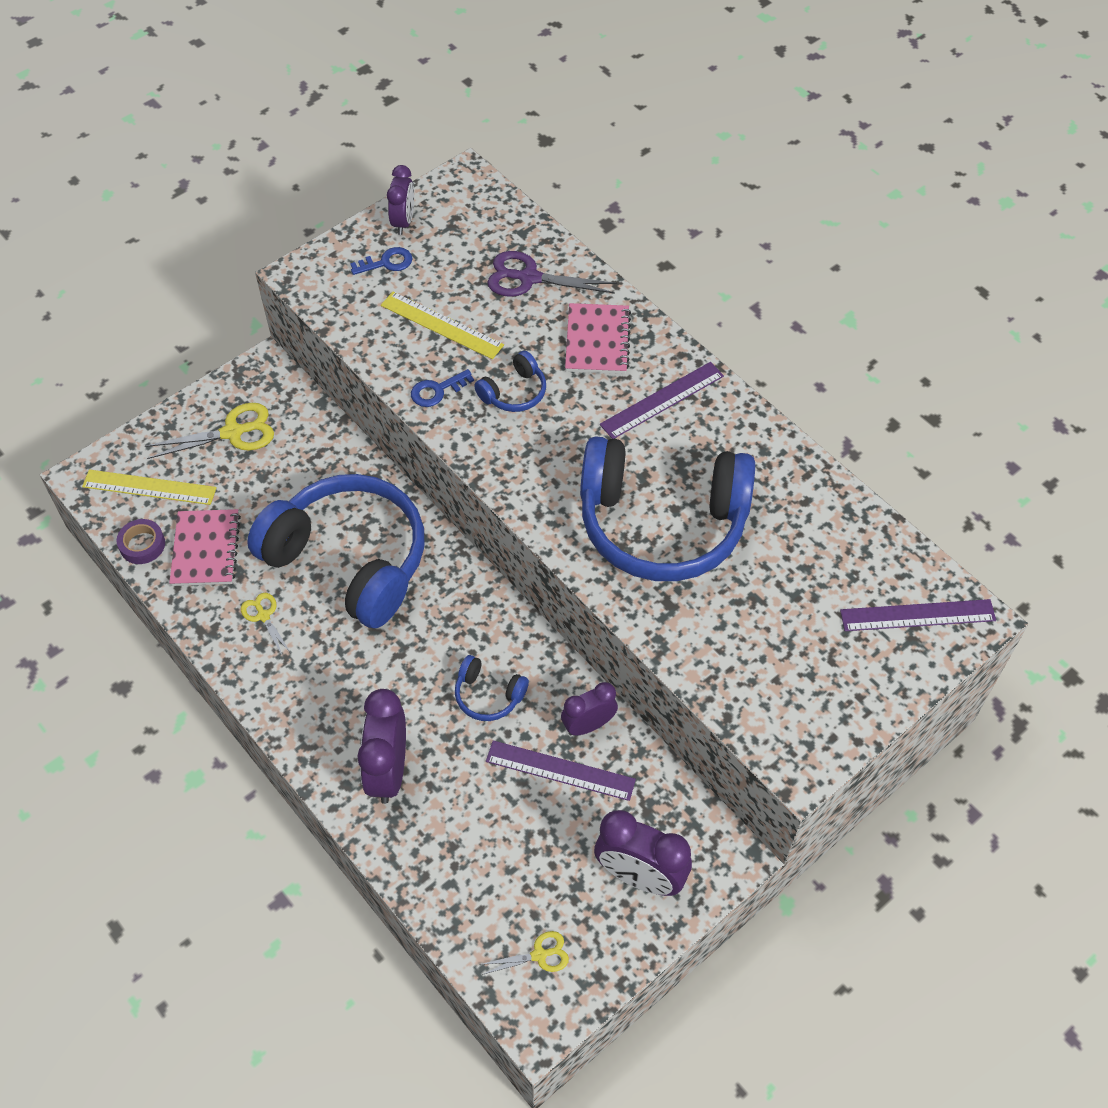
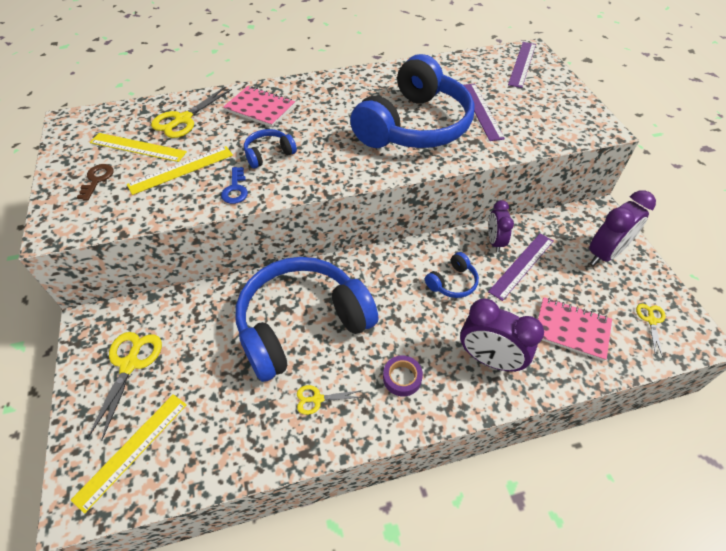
camera: 65 degrees left, 5 degrees down
(142, 545) = (188, 475): purple tape -> purple tape (402, 378)
(206, 549) = (228, 422): pink notebook -> pink notebook (571, 329)
(387, 262) = (97, 179): blue key -> brown key
(403, 222) = (70, 160): purple clock -> none
(456, 265) = (138, 147): none -> yellow ruler
(514, 392) = (269, 154): blue headphones -> blue headphones turned 105 degrees counterclockwise
(529, 278) = (183, 119): purple scissors -> yellow scissors
(662, 400) = (325, 98): purple ruler -> purple ruler (481, 111)

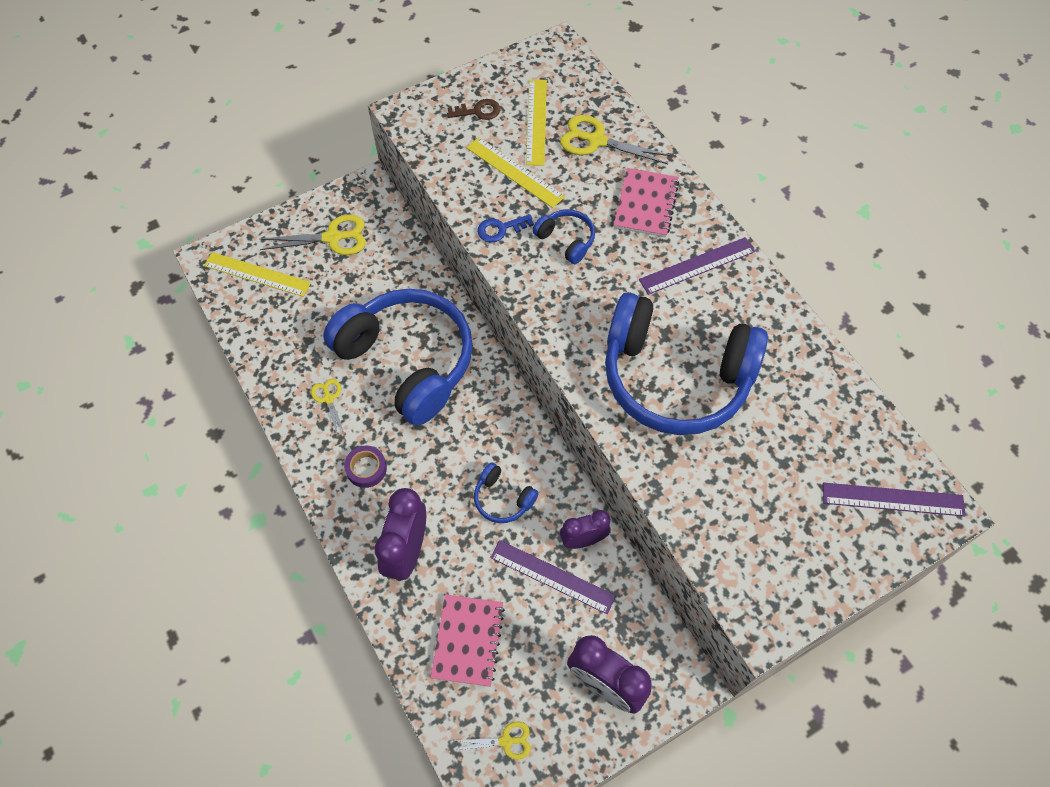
camera: 75 degrees right, 10 degrees up
(481, 111) = (741, 454): purple ruler -> purple ruler (697, 265)

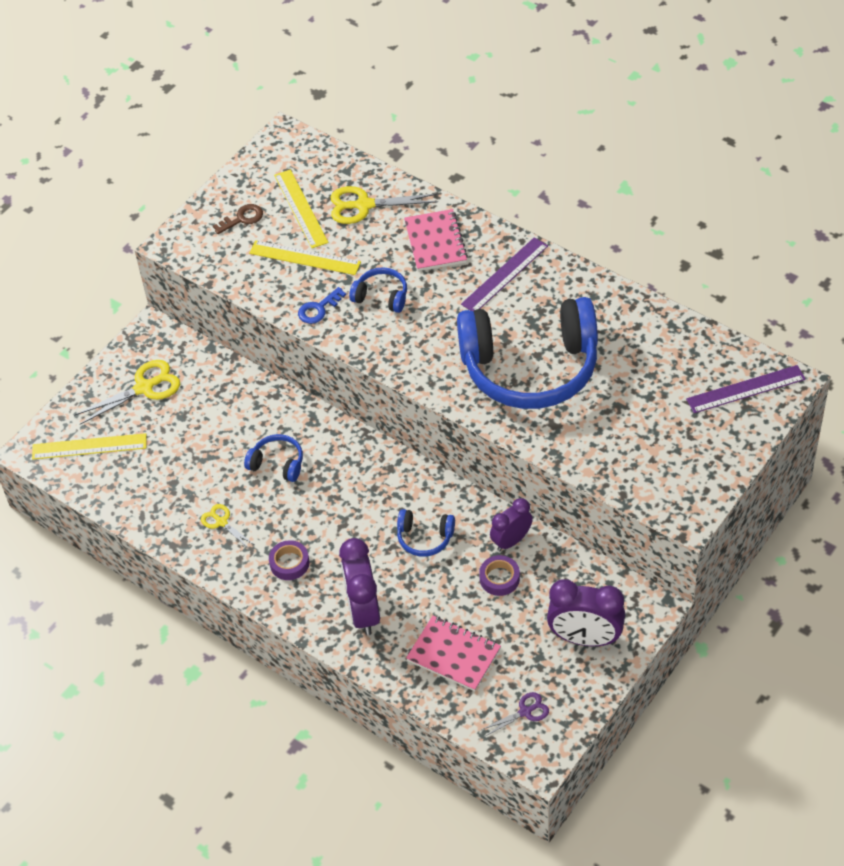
camera: 20 degrees left, 10 degrees down
(408, 361) = (277, 463): blue headphones -> blue headphones, size x0.41
(468, 641) = (453, 655): pink notebook -> pink notebook turned 45 degrees counterclockwise
(506, 741) = (525, 712): yellow scissors -> purple scissors
(552, 576) = (499, 578): purple ruler -> purple tape

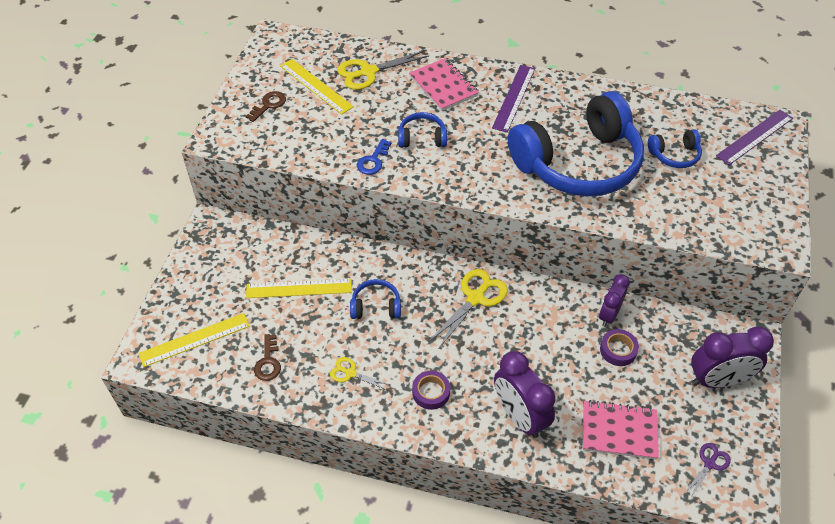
camera: 25 degrees left, 0 degrees up
(144, 388) = (224, 273): yellow scissors -> yellow scissors (475, 298)
(148, 488) = (268, 362): none -> brown key
(304, 258) = (339, 123): yellow ruler -> yellow ruler (299, 288)
(424, 538) = (536, 334): blue headphones -> blue headphones (674, 155)

